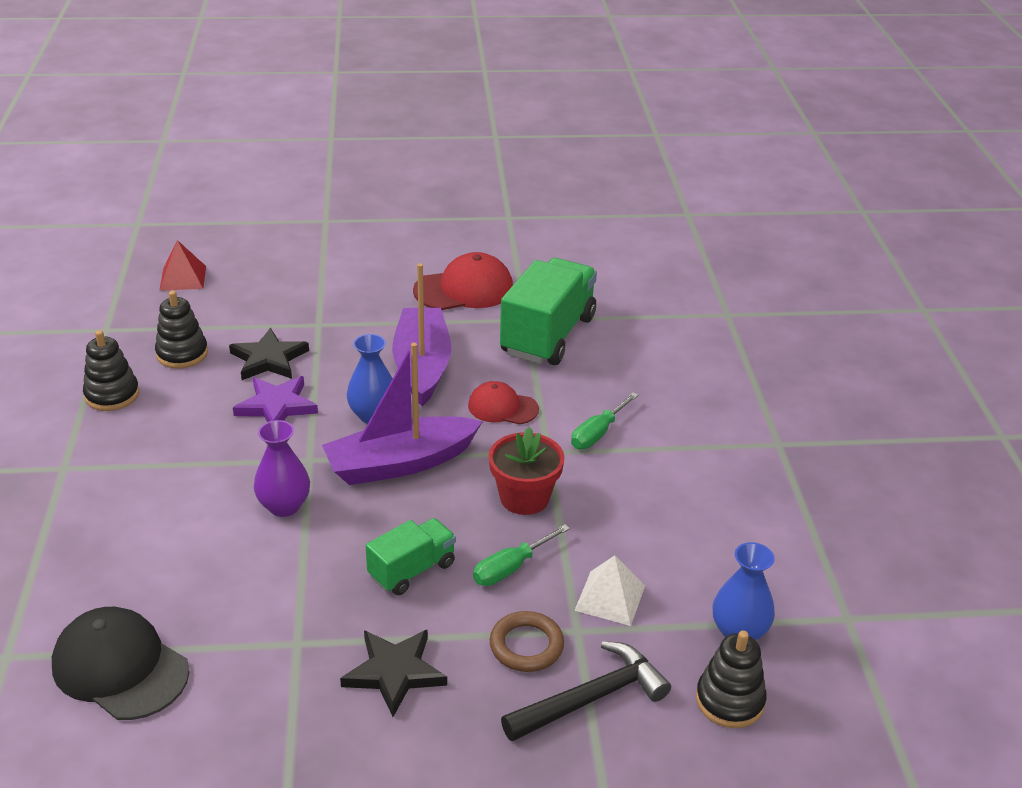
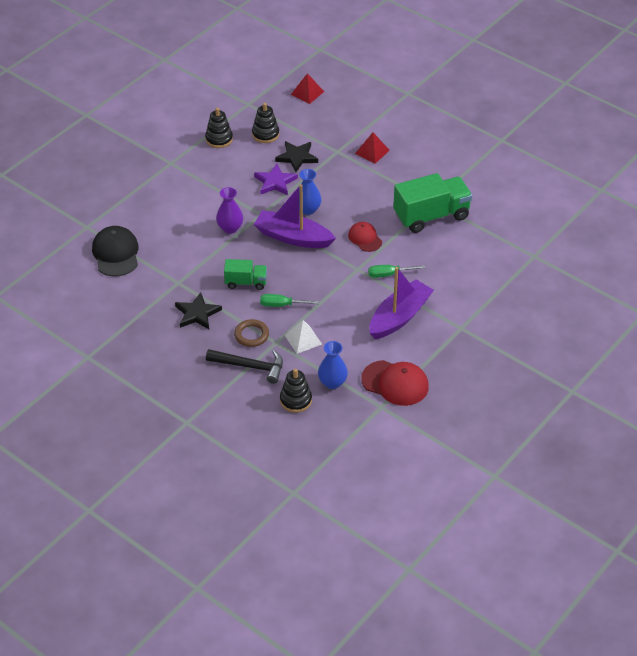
camera: 45 degrees right, 10 degrees up
(367, 302) = (372, 151): none -> red pyramid
(422, 366) = (356, 198): purple boat -> purple boat (399, 317)
(464, 289) = (424, 169): red cap -> red cap (395, 383)
(524, 498) = (322, 282): red flower pot -> none

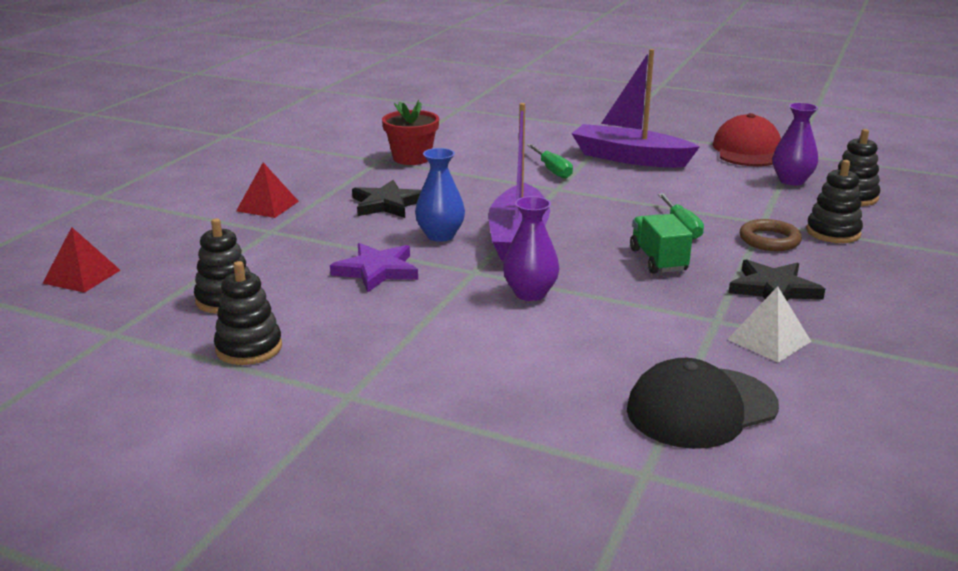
camera: 105 degrees left, 20 degrees down
(250, 366) = (833, 232): black hammer -> black stacking toy
(297, 157) = (296, 261): black star -> black star (387, 204)
(303, 339) = (735, 205): white pyramid -> white pyramid (769, 340)
(332, 382) = (791, 181): blue vase -> purple vase
(365, 238) = (486, 190): red cap -> none
(431, 216) = (412, 158): green truck -> red flower pot

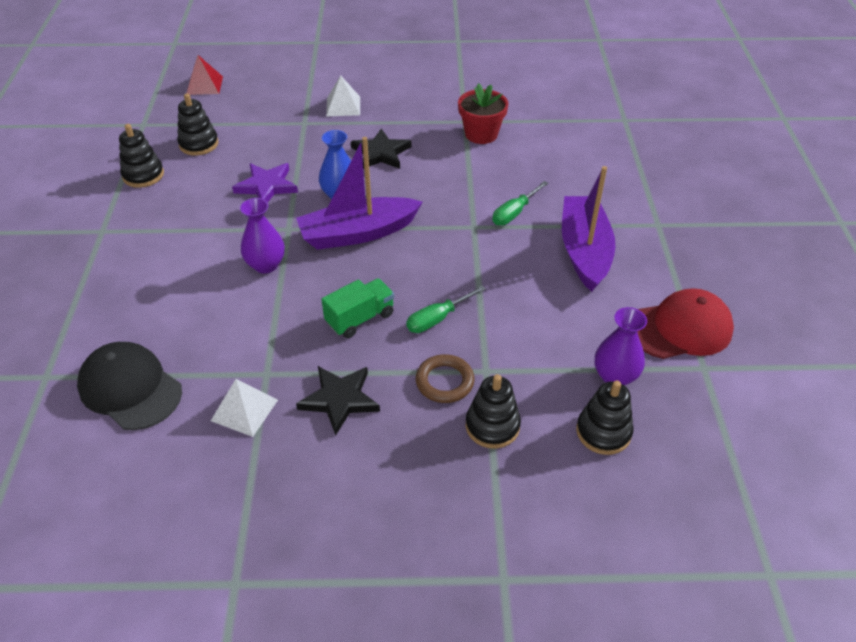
camera: 65 degrees right, 20 degrees up
(267, 206) = (343, 106): red pyramid -> white pyramid

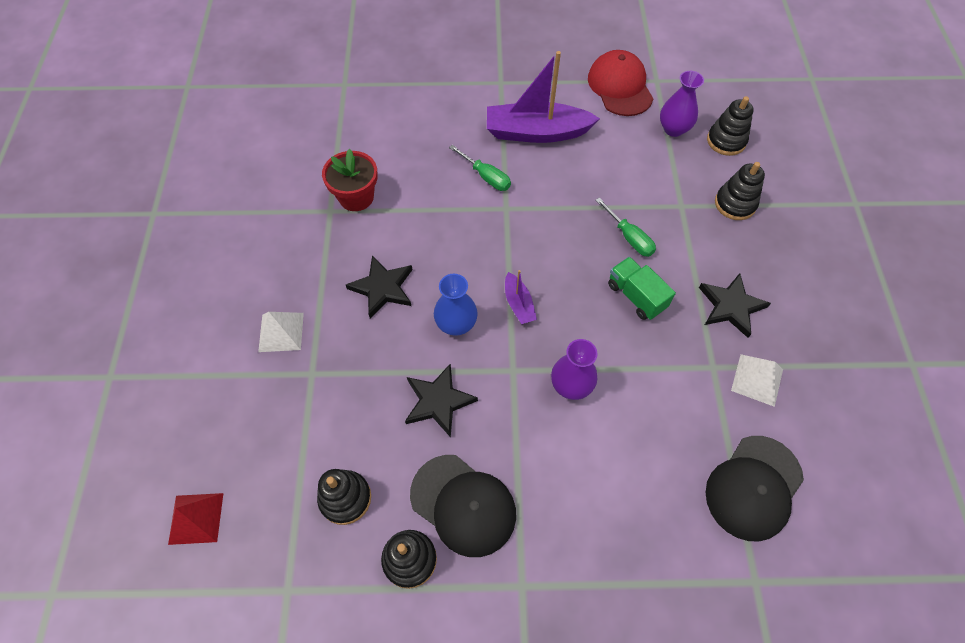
camera: 90 degrees left, 15 degrees up
(175, 200) = (463, 505): none -> black cap
(267, 186) = (438, 401): purple star -> black star
(358, 233) = (518, 304): purple boat -> purple boat, size x0.47
(444, 382) = (698, 233): brown ring -> none

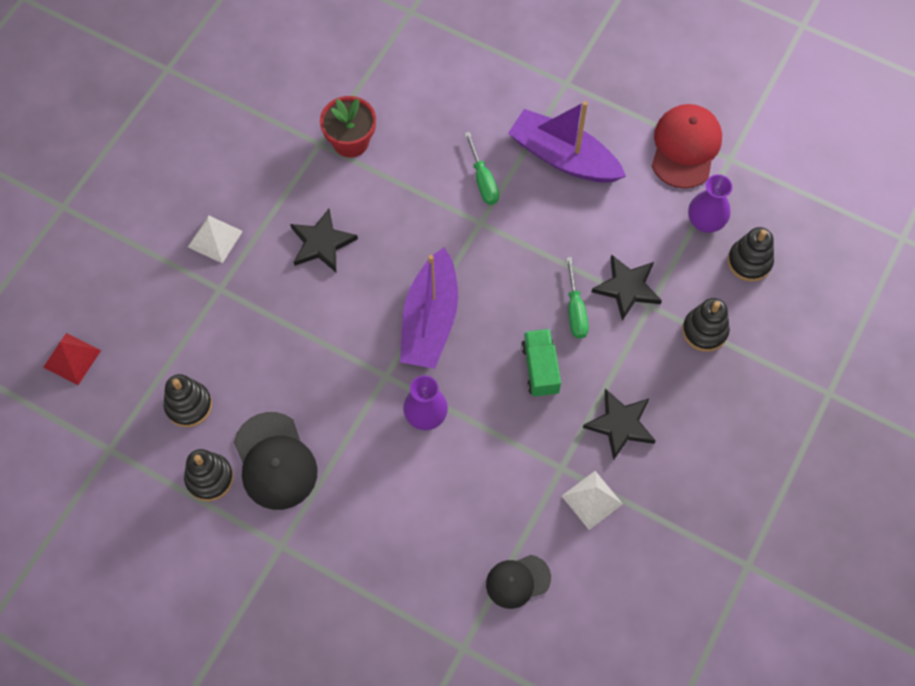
camera: 30 degrees right, 5 degrees up
(438, 401) = (307, 368): black star -> black star (627, 288)
(456, 324) = (364, 309): blue vase -> none
(518, 304) = (430, 320): purple boat -> purple boat, size x2.13
(753, 487) = (518, 581): black cap -> black cap, size x0.62

